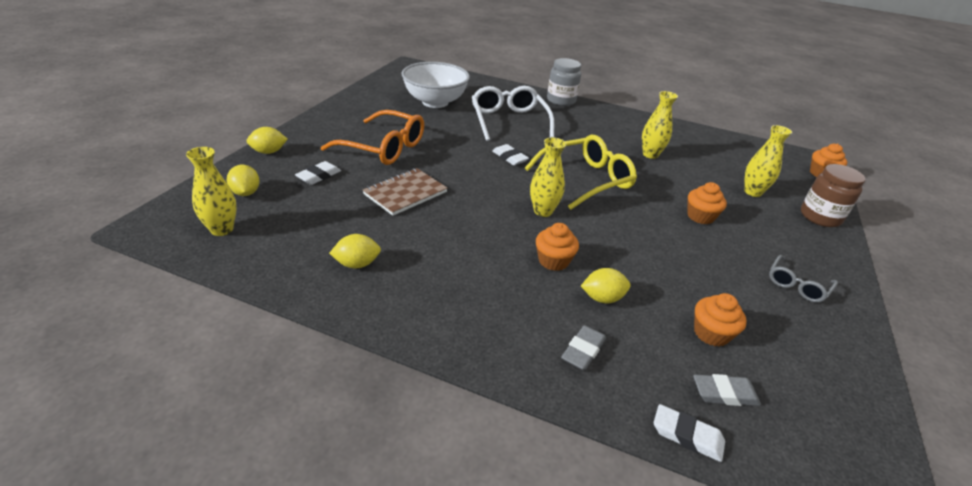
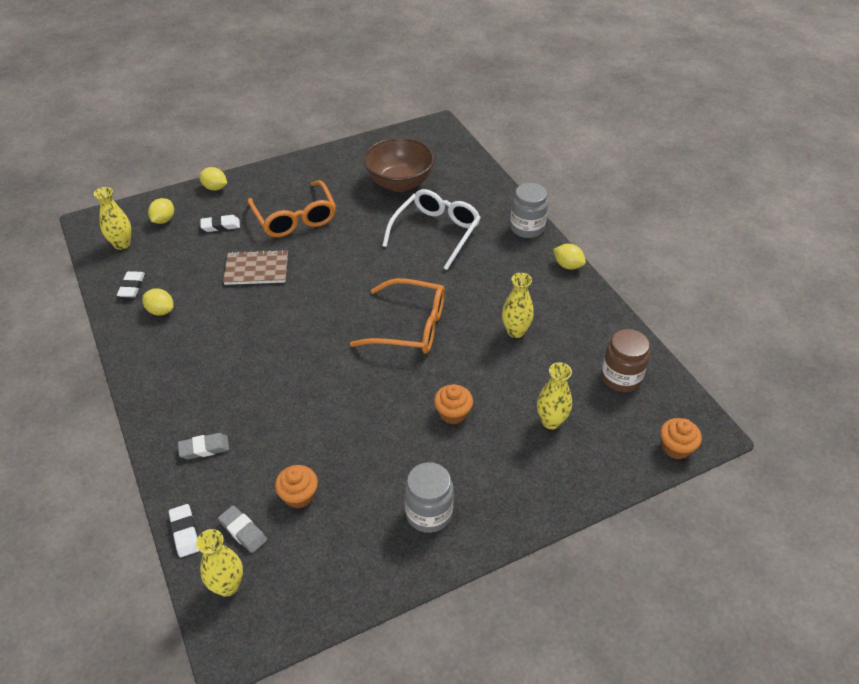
camera: 45 degrees right, 10 degrees up
(435, 102) = (399, 183): white bowl -> brown bowl
(509, 158) = (378, 273): white eraser -> white eraser (132, 287)
(543, 211) = (330, 336): yellow vase -> yellow vase (227, 586)
(553, 261) = (277, 379): orange cupcake -> none
(586, 180) = (410, 326): yellow glasses -> orange glasses
(602, 298) = (268, 425): yellow lemon -> yellow lemon (567, 265)
(797, 285) = (429, 513): grey glasses -> grey jar
(820, 217) = (574, 482): brown jar -> brown jar (620, 378)

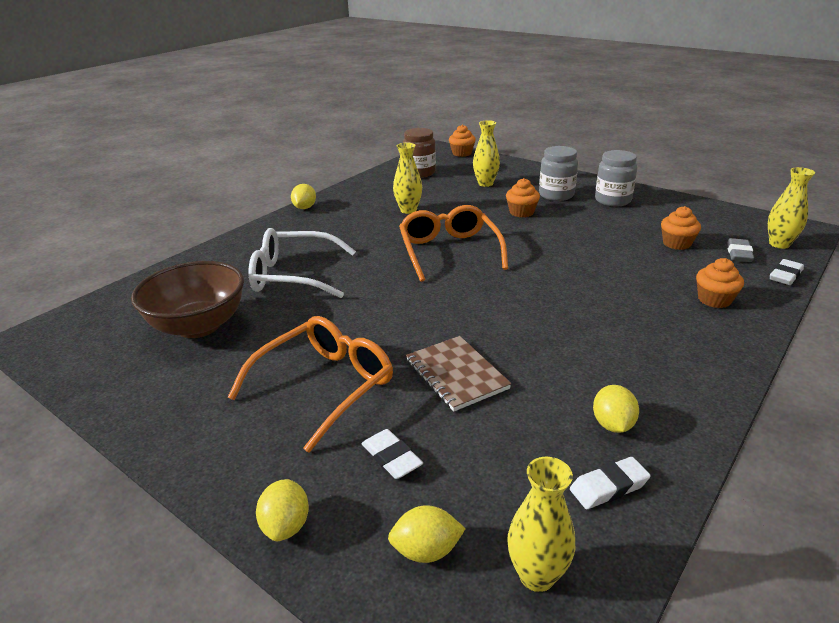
camera: 115 degrees left, 15 degrees down
(204, 448) = (714, 300): grey eraser -> orange cupcake
(527, 228) = (257, 233): grey jar -> grey jar (556, 195)

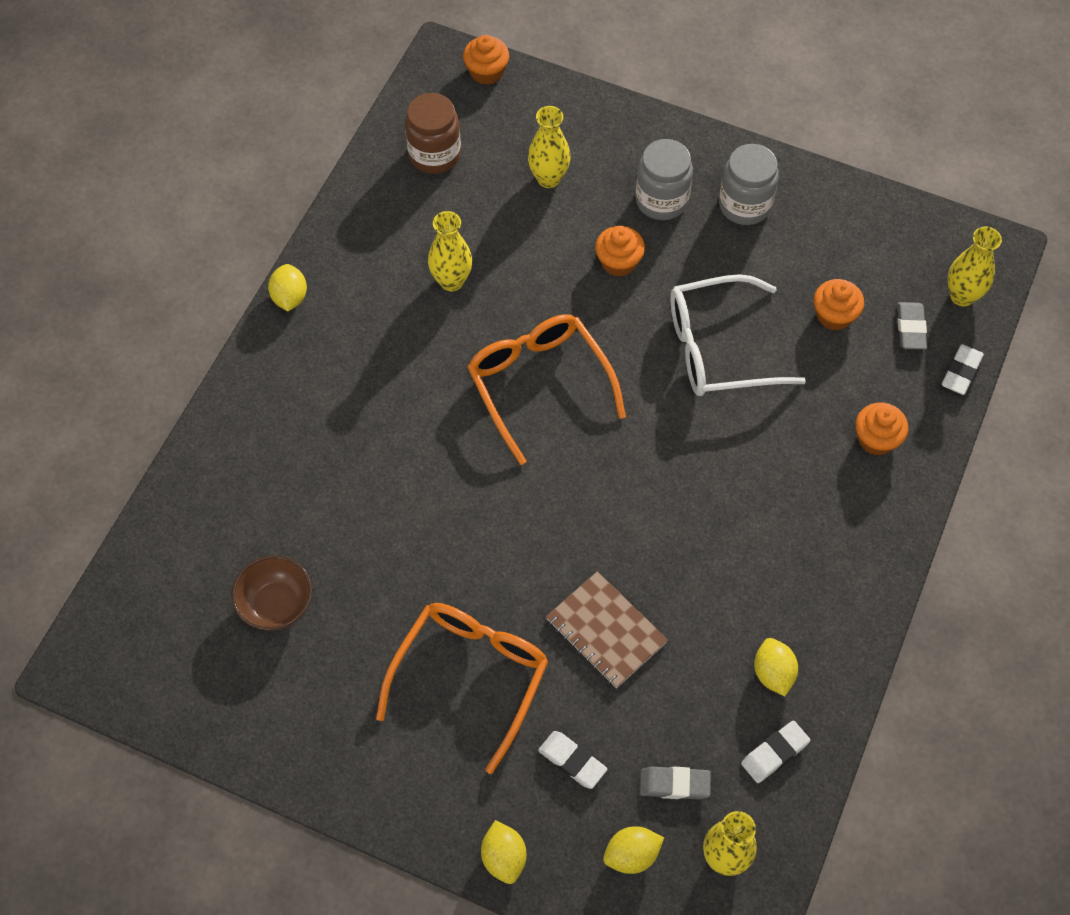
camera: 15 degrees left, 30 degrees up
(199, 326) = (276, 605): brown bowl -> brown bowl, size x0.62
(294, 275) = (349, 478): white glasses -> white glasses (719, 348)
(492, 495) = (674, 784): none -> grey eraser

